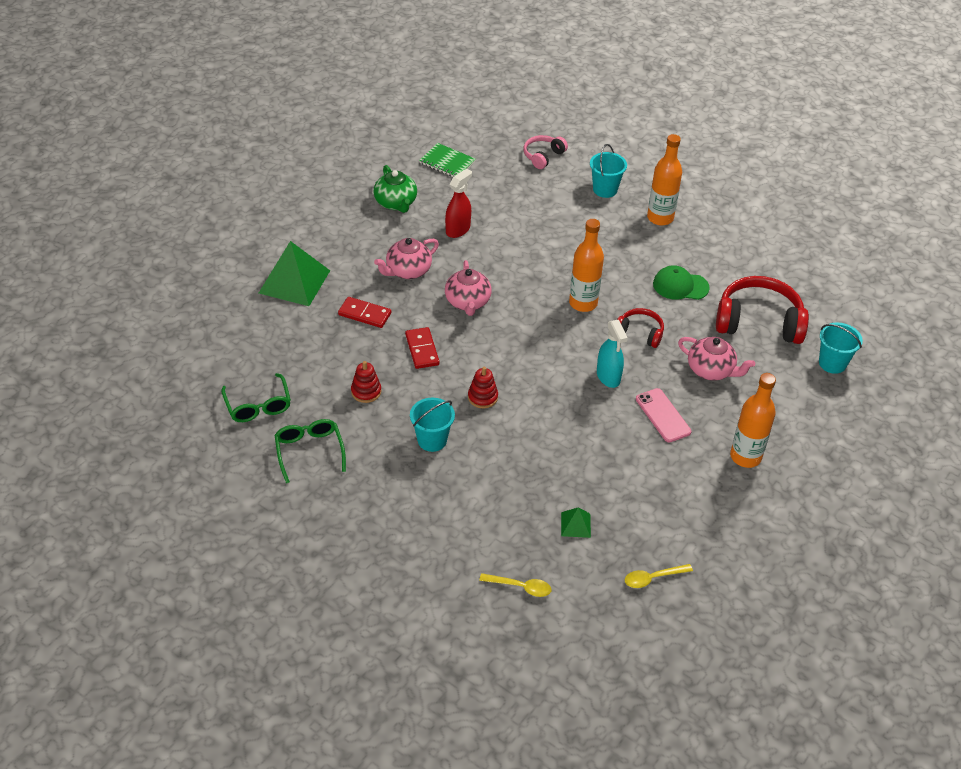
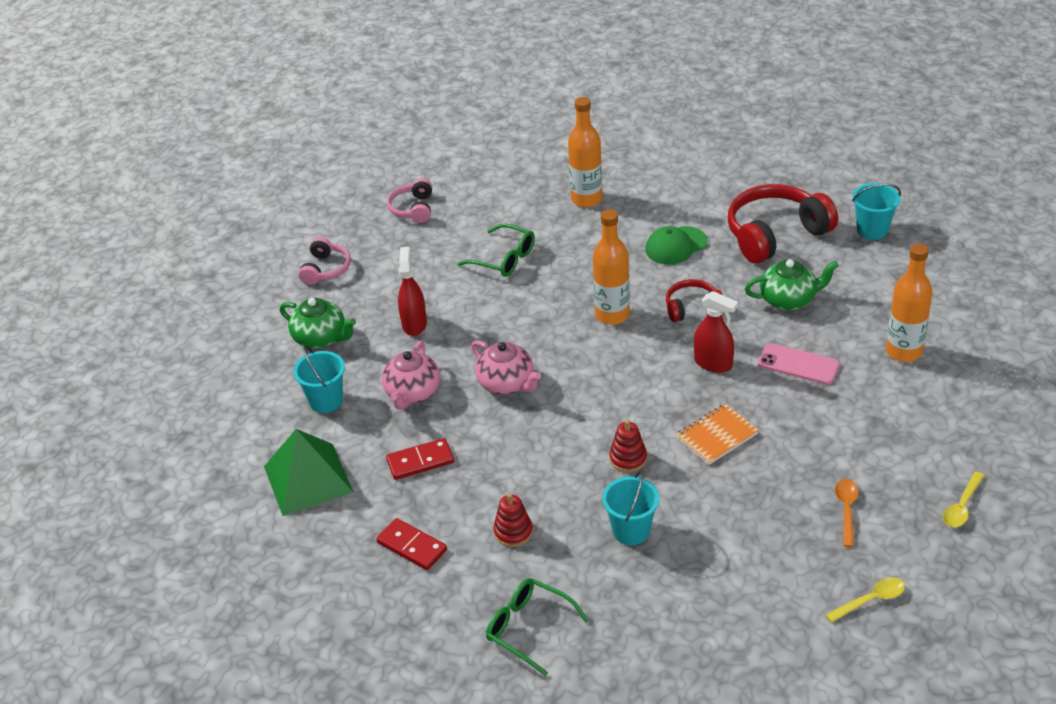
camera: 35 degrees left, 5 degrees down
(258, 405) = (421, 624): green glasses -> green glasses (504, 259)
(422, 350) = (518, 456): red domino -> red domino (412, 546)
(447, 162) = (326, 269): green notebook -> pink headphones
(553, 422) = (717, 436): none -> orange notebook
(575, 524) = (846, 510): green pyramid -> orange spoon
(605, 189) = (507, 204): turquoise bucket -> turquoise bucket (326, 401)
(608, 377) = (713, 363): turquoise spray bottle -> red spray bottle
(711, 370) = (789, 299): pink teapot -> green teapot

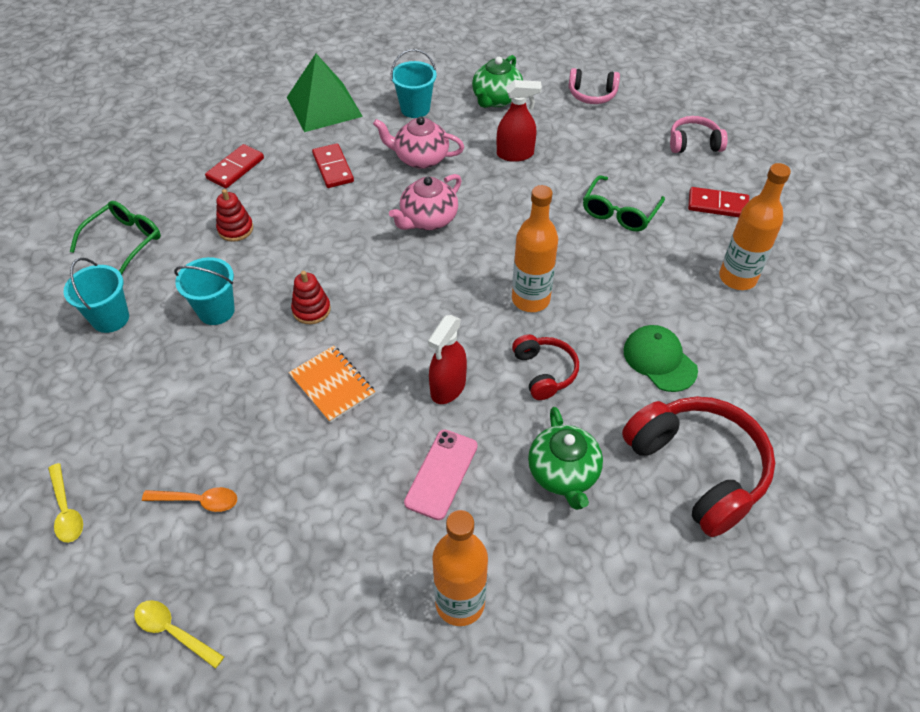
camera: 85 degrees right, 10 degrees up
(498, 202) = (717, 205): none -> red domino
(872, 230) = (726, 596): turquoise bucket -> turquoise bucket (110, 318)

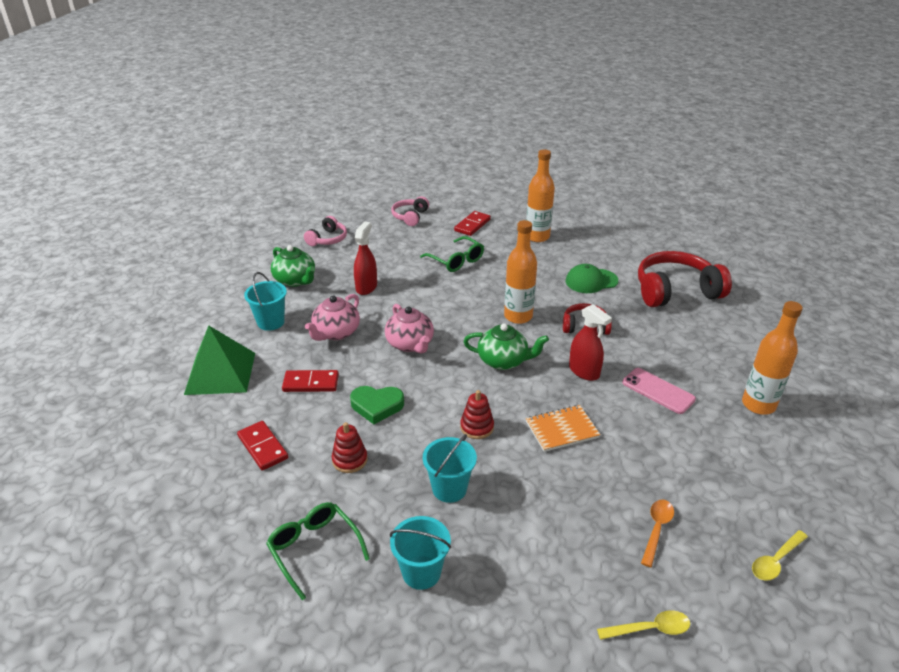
camera: 70 degrees left, 15 degrees down
(317, 224) = (377, 406): none -> green heart
(563, 474) = (668, 339): green teapot -> green teapot (503, 361)

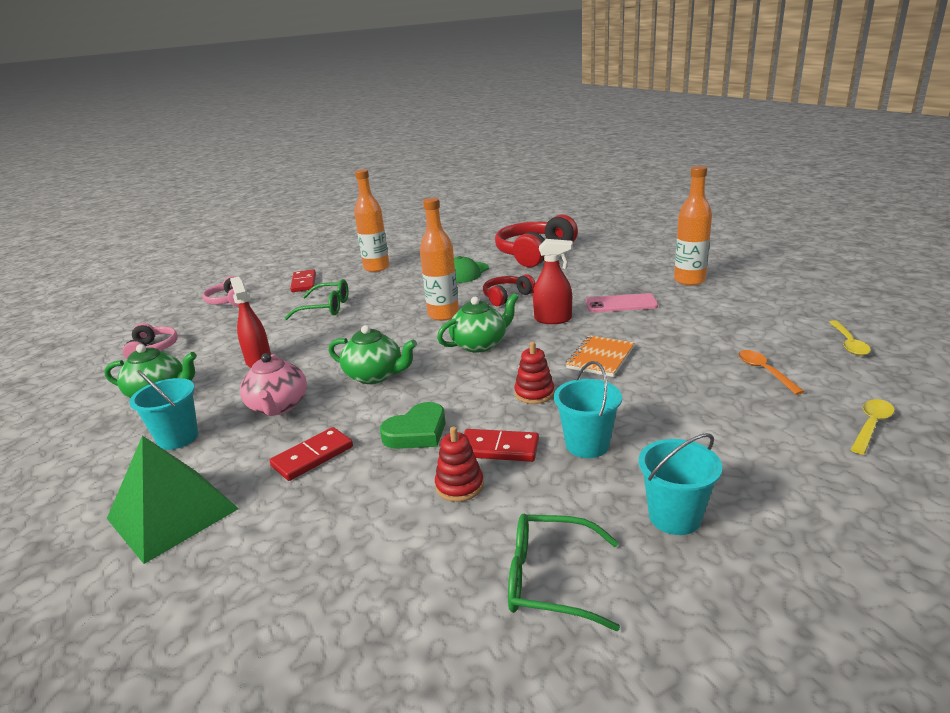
camera: 40 degrees left, 10 degrees down
(262, 447) = (341, 540): red domino -> red domino (499, 448)
(410, 344) = (375, 376): pink teapot -> green teapot

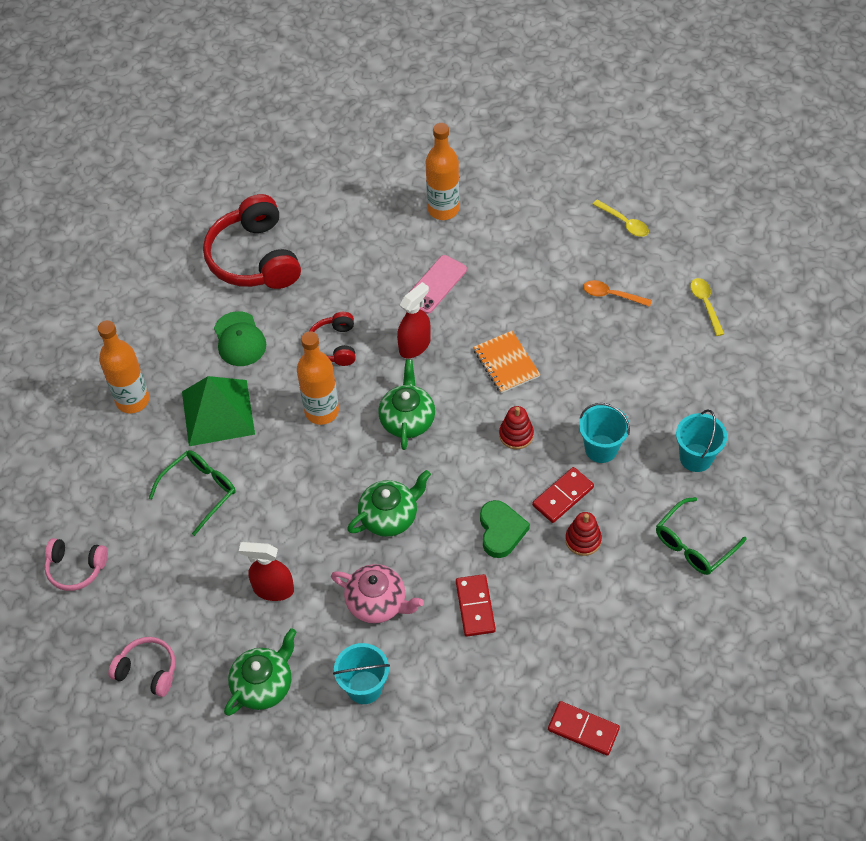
camera: 55 degrees left, 30 degrees up
(173, 513) = (473, 713): green pyramid -> green pyramid (218, 412)
(304, 283) = (101, 482): red domino -> red domino (583, 729)

